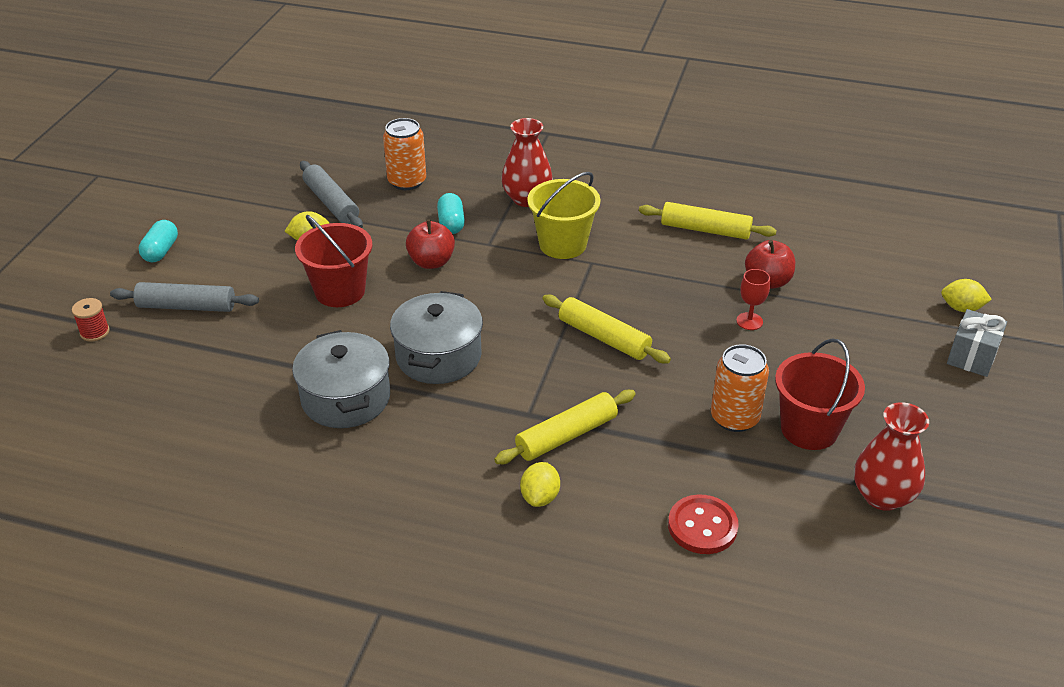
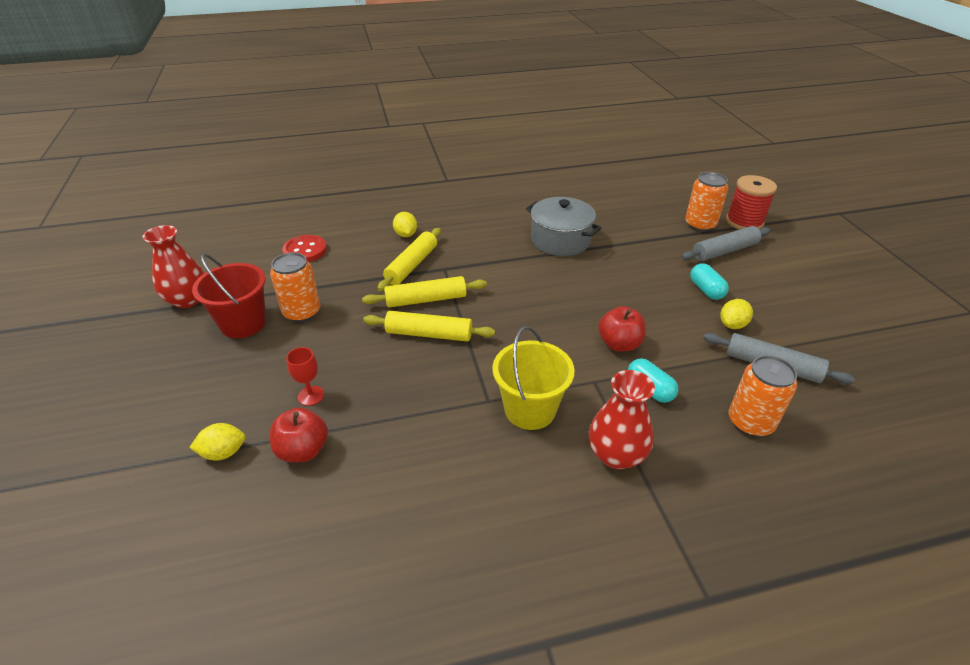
camera: 150 degrees right, 0 degrees up
(95, 332) = (744, 222): red spool -> red spool, size x1.85
(150, 350) = (700, 225): none -> orange can
(161, 251) = (806, 276): turquoise capsule -> turquoise capsule (706, 290)
(340, 291) = (651, 295): red bucket -> none
(438, 356) = (533, 280): grey pot -> none
(705, 230) = (396, 498): yellow rolling pin -> yellow rolling pin (426, 300)
(961, 308) = (73, 504): yellow lemon -> yellow lemon (223, 452)
(972, 357) = (81, 440): grey gift -> none

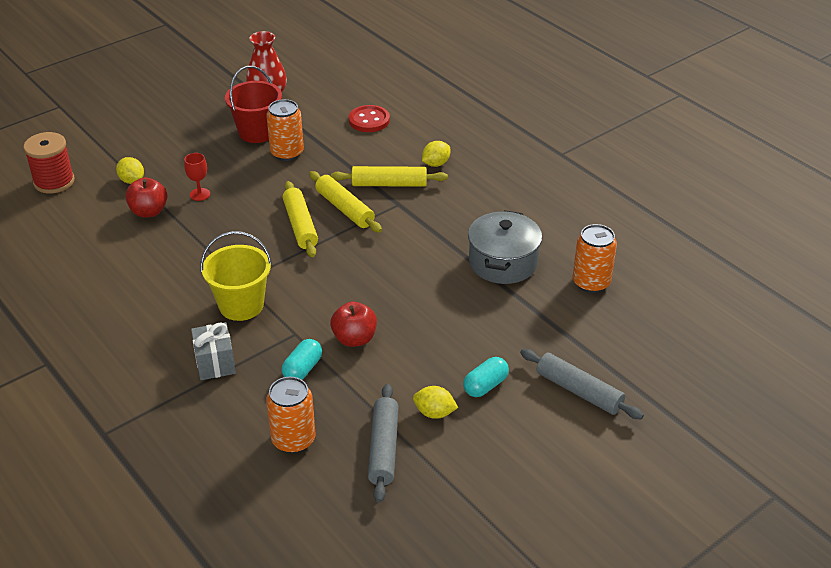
camera: 65 degrees right, 0 degrees up
(616, 455) = (215, 363): red vase -> grey gift
(700, 225) = (625, 363): orange can -> orange can (591, 282)
(744, 222) = (666, 401): red spool -> red spool (54, 182)

